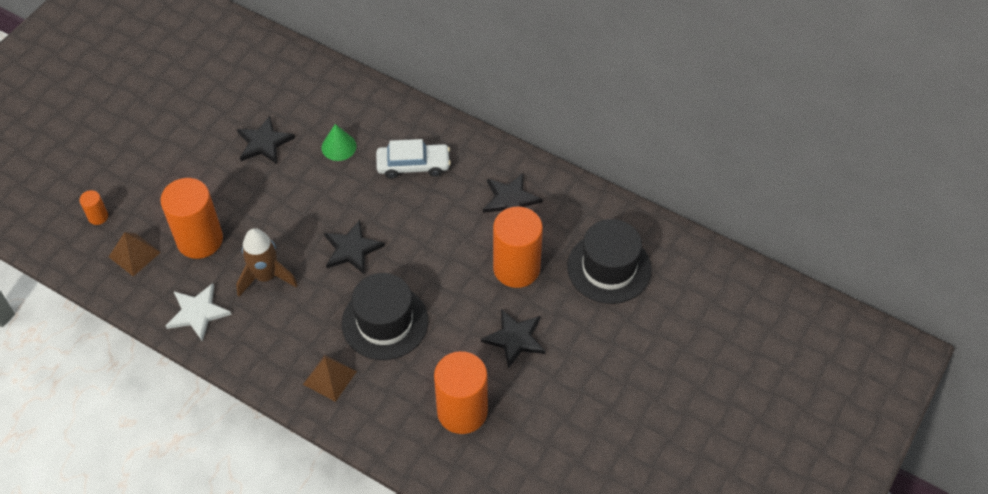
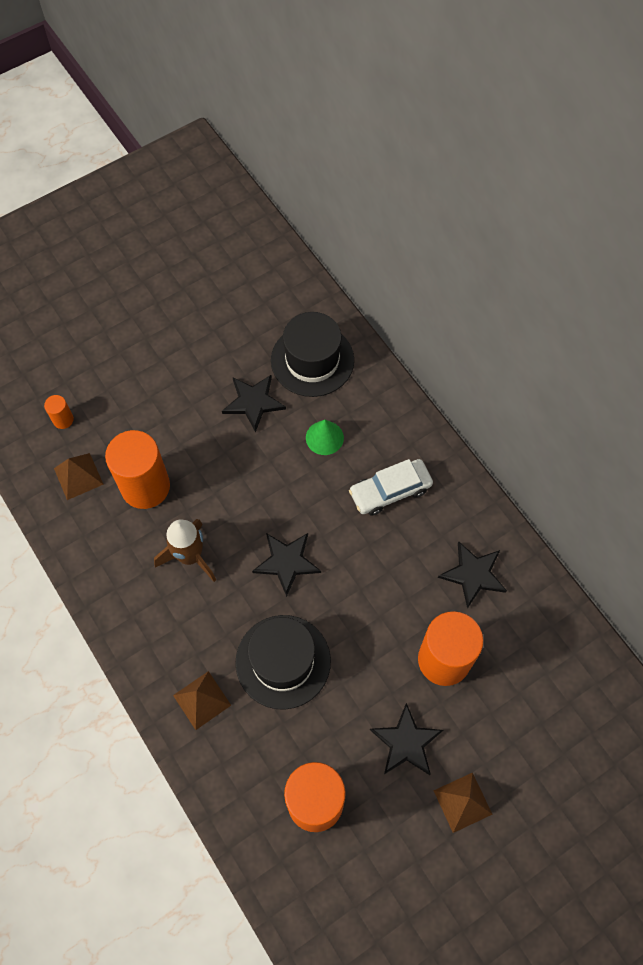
camera: 25 degrees right, 10 degrees up
(198, 312) = (109, 568): white star -> none
(413, 165) = (390, 491): white car -> white car turned 135 degrees clockwise
(580, 361) = (463, 802): none -> brown pyramid
(609, 268) = (542, 703): black hat -> black hat (312, 360)

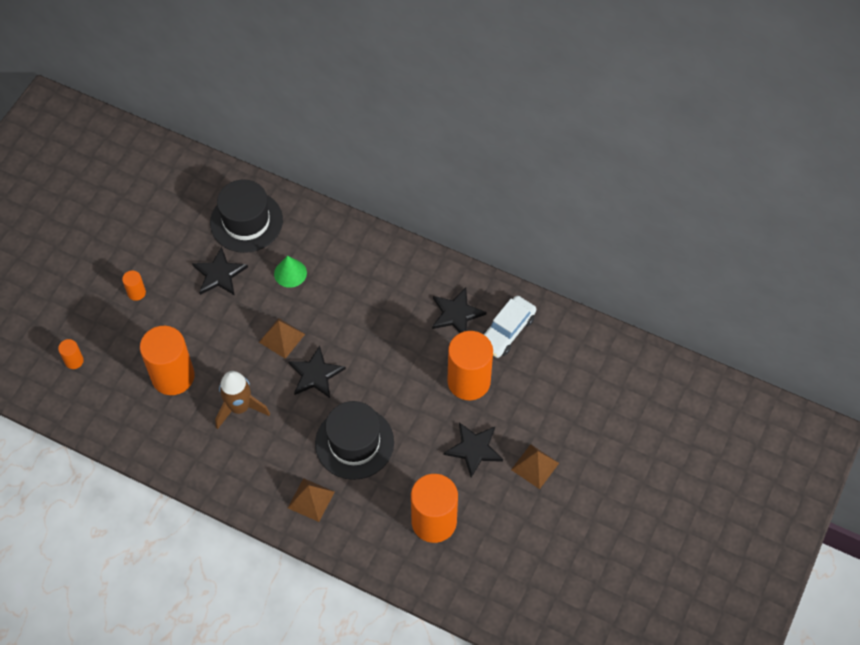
camera: 30 degrees left, 5 degrees down
(78, 476) = (114, 395): brown pyramid -> brown pyramid (281, 338)
(163, 380) = (136, 292): none -> orange cylinder
(390, 491) = (362, 286): white car -> white car (506, 331)

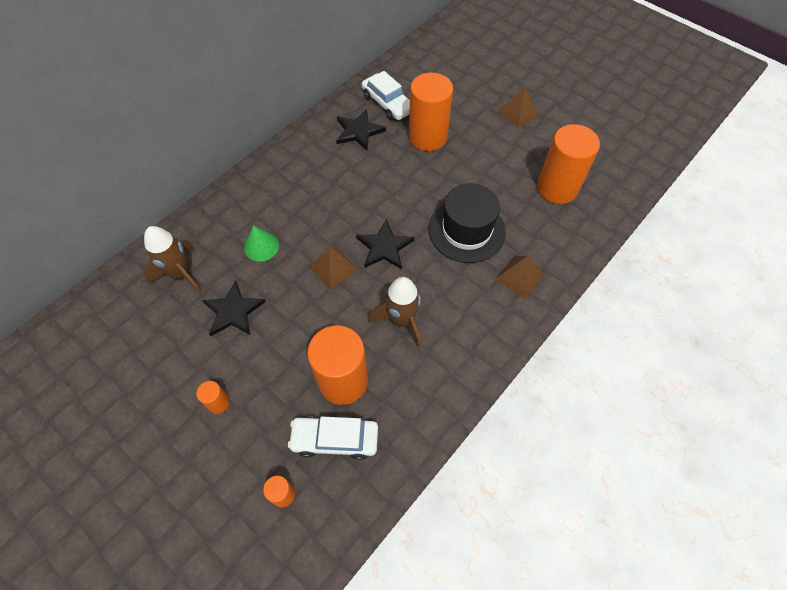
camera: 75 degrees left, 0 degrees up
(122, 384) = (335, 439): none -> white car
(246, 221) = (180, 274): black hat -> brown rocket
(474, 449) = (493, 147): black star -> none

